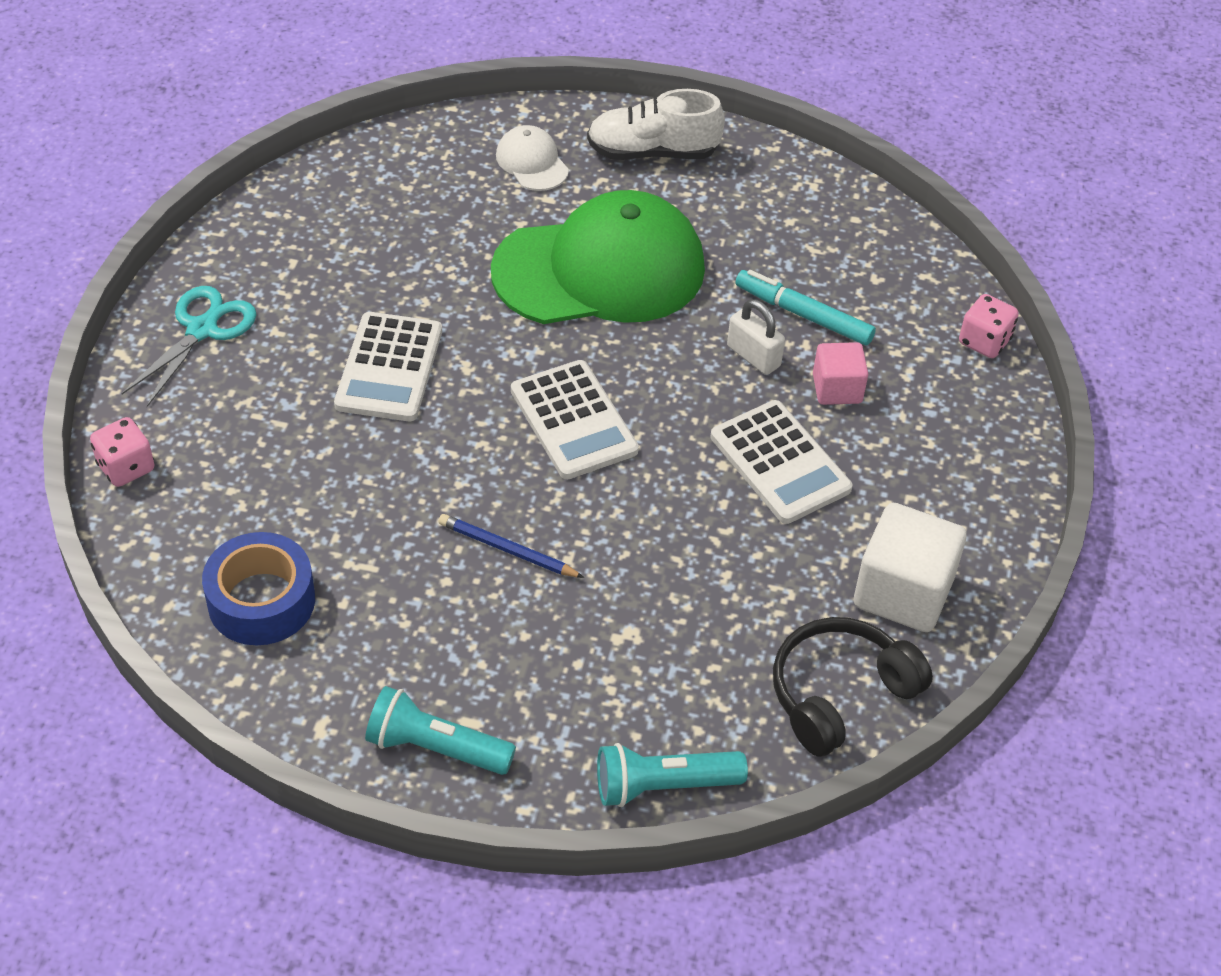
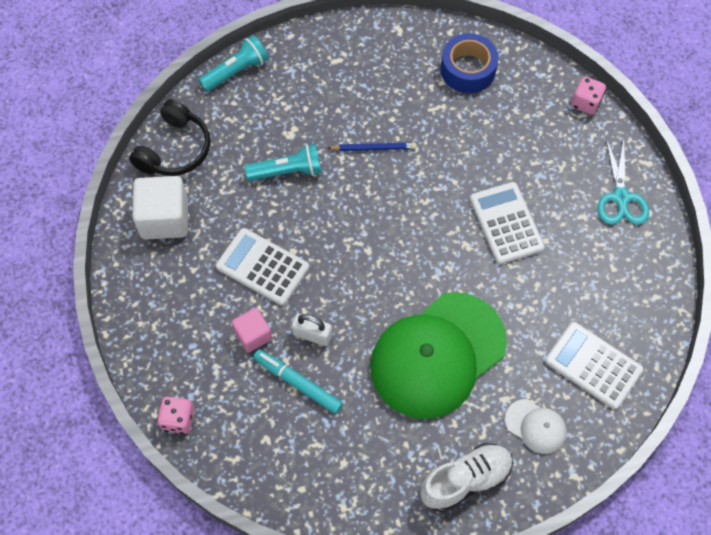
camera: 155 degrees right, 15 degrees up
(435, 747) = (344, 43): turquoise flashlight -> turquoise flashlight (287, 171)
(573, 420) = (387, 239): white calculator -> white calculator (593, 365)
(803, 315) = (298, 383): turquoise marker -> turquoise marker turned 150 degrees counterclockwise

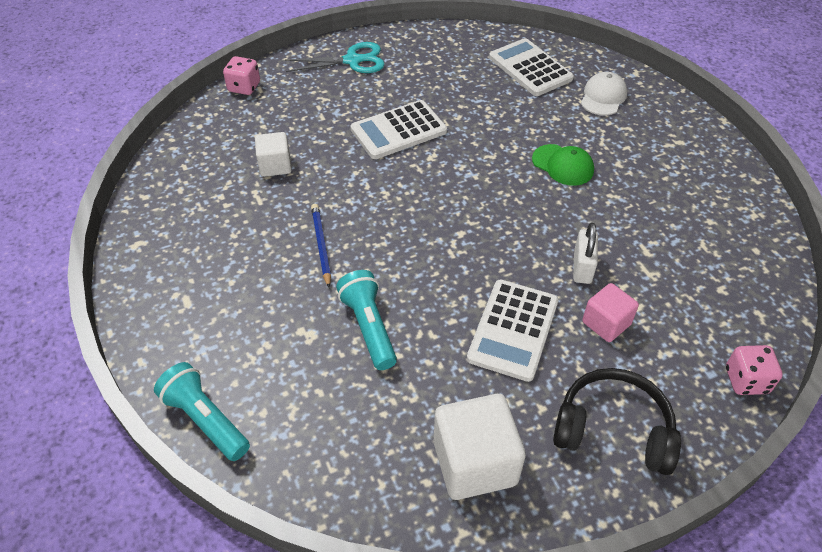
camera: 100 degrees left, 15 degrees down
(175, 149) = (354, 475): black headphones -> black headphones (613, 429)
(298, 383) = (645, 271): turquoise marker -> none
(437, 355) = (563, 165): green cap -> green cap, size x0.42
(465, 480) = (677, 135): white shoe -> none
(468, 70) = (202, 175): blue tape -> none
(472, 122) = (275, 166): none -> white cube
(593, 365) = (530, 68): white calculator -> white calculator turned 120 degrees clockwise

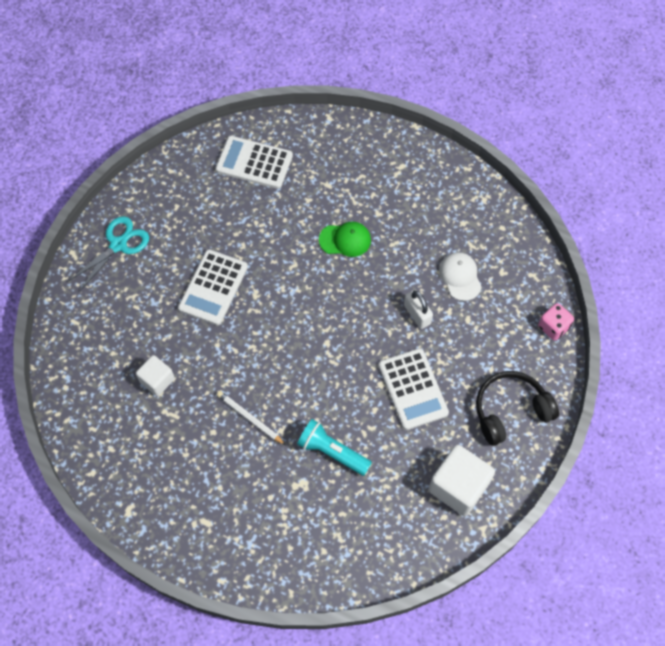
camera: 40 degrees left, 15 degrees up
(205, 419) = (296, 581): turquoise flashlight -> none
(244, 87) = (61, 328): pink dice -> none
(321, 245) = (250, 418): blue pencil -> white pencil
(603, 97) = (325, 157): white cap -> white cap (460, 277)
(606, 323) = (458, 345): pink cube -> none

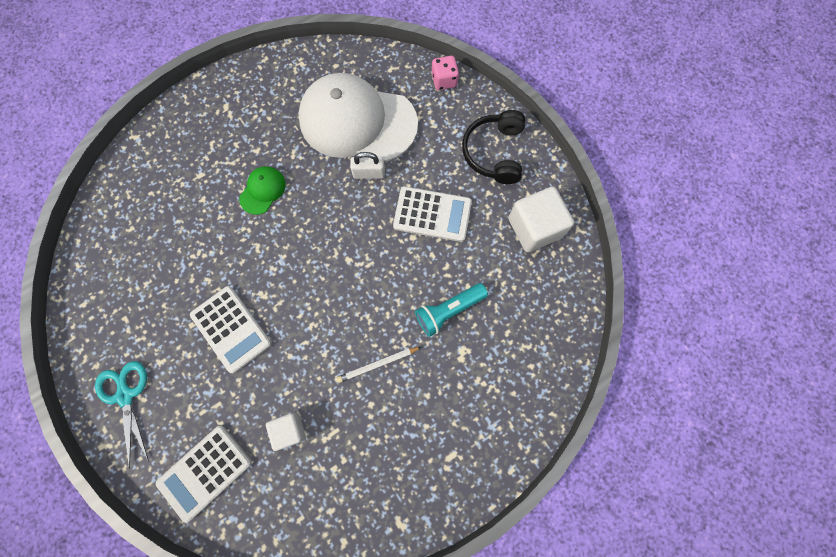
camera: 60 degrees left, 10 degrees up
(254, 163) = (131, 224): white calculator -> white calculator (205, 472)
(460, 277) = (357, 121): white cap -> white cap, size x2.37

